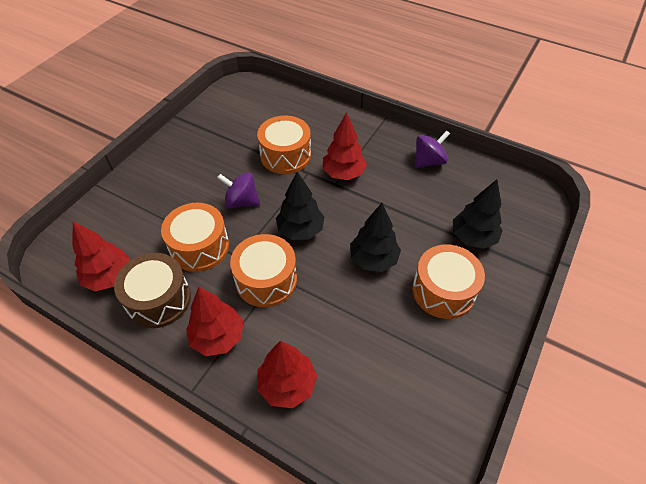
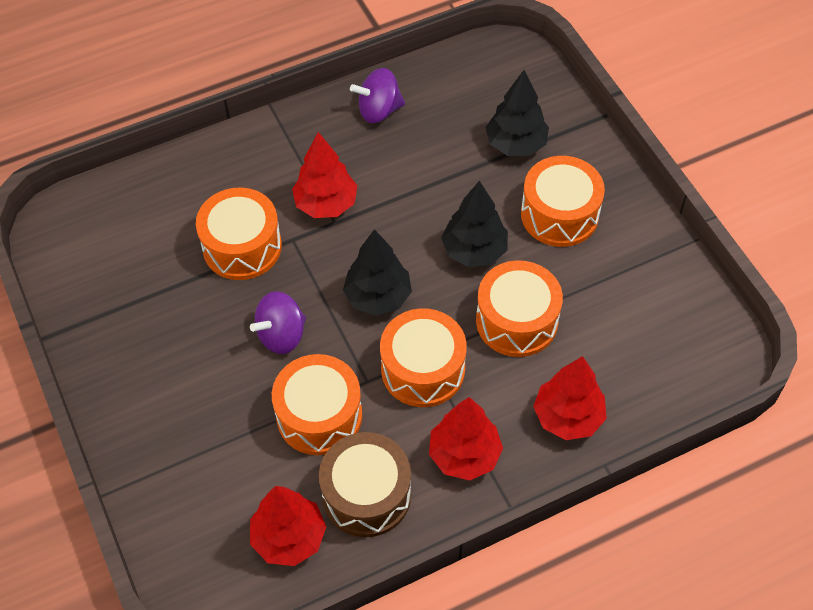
camera: 55 degrees left, 5 degrees up
(340, 311) = (516, 321): none -> orange drum
(428, 161) = (379, 110): purple spinning top -> purple spinning top turned 105 degrees counterclockwise

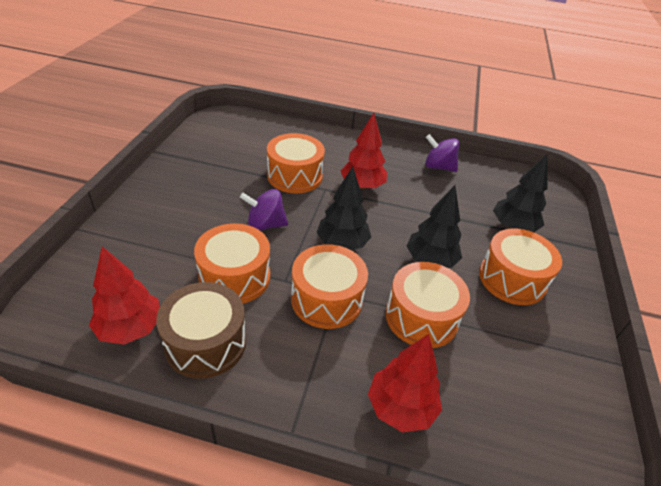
camera: 35 degrees right, 15 degrees down
(464, 455) = (296, 371): red tree -> none

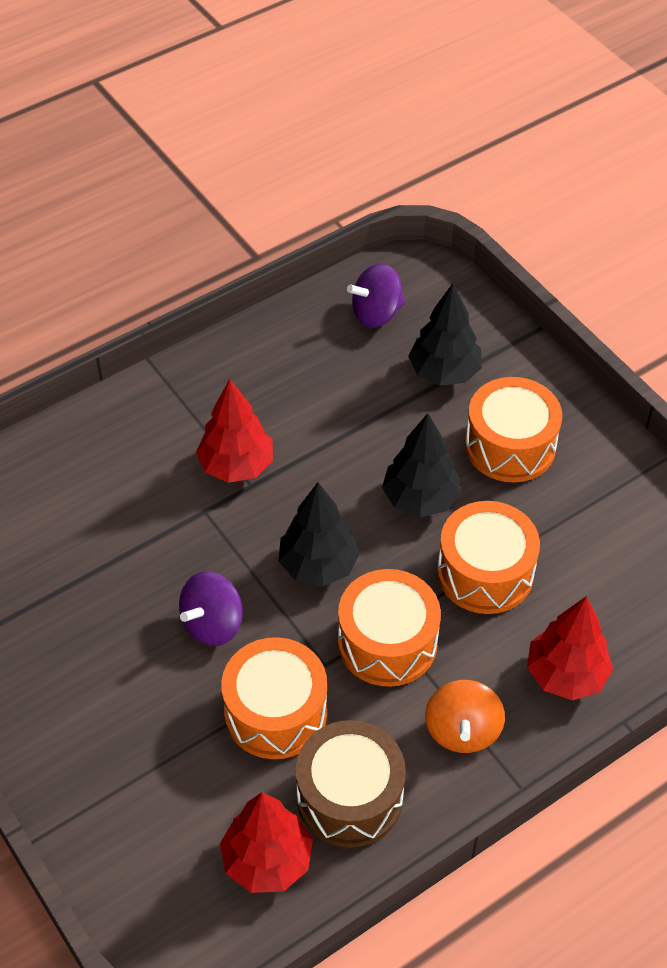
camera: 45 degrees left, 10 degrees up
(294, 176) = (146, 527): orange drum -> none
(303, 373) = (462, 730): none -> orange spinning top
(438, 167) = (278, 351): purple spinning top -> purple spinning top (376, 313)

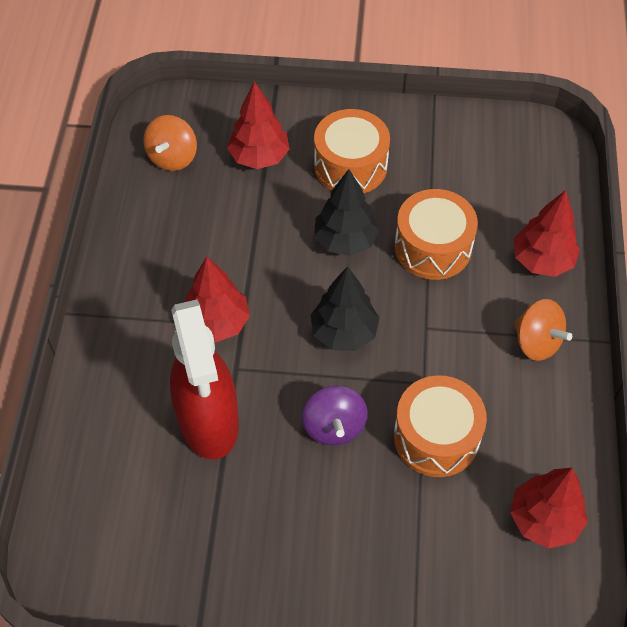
camera: 50 degrees left, 5 degrees up
(134, 529) = (209, 421): none -> red spray bottle
(349, 797) = (534, 438): brown drum -> none
(376, 313) = (173, 157): purple spinning top -> orange spinning top
(387, 642) = (438, 336): orange drum -> none
(444, 372) = (259, 157): black tree -> red tree

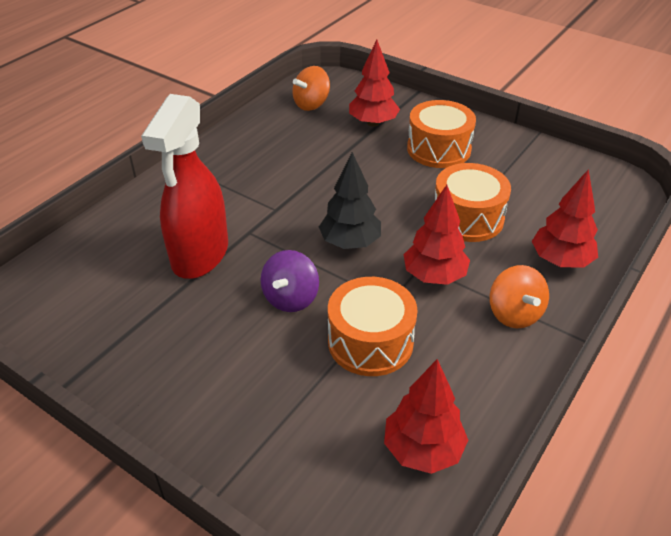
camera: 30 degrees right, 15 degrees down
(217, 323) = (259, 201): red tree -> red tree (434, 276)
(345, 240) = (398, 189): black tree -> none

